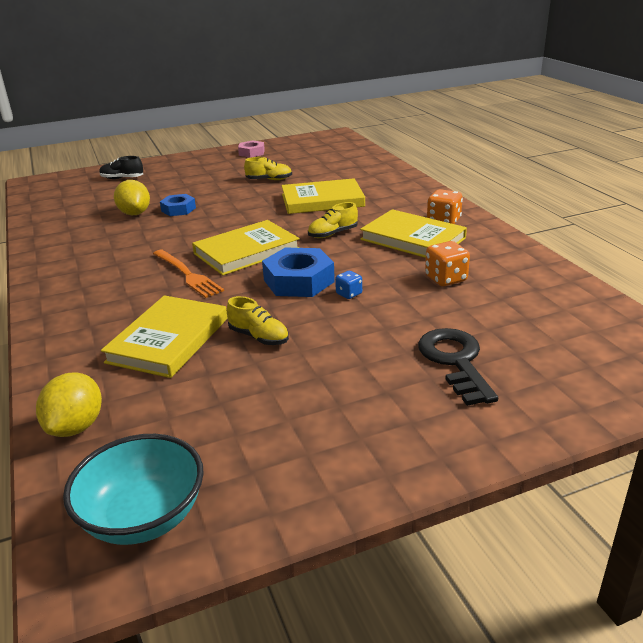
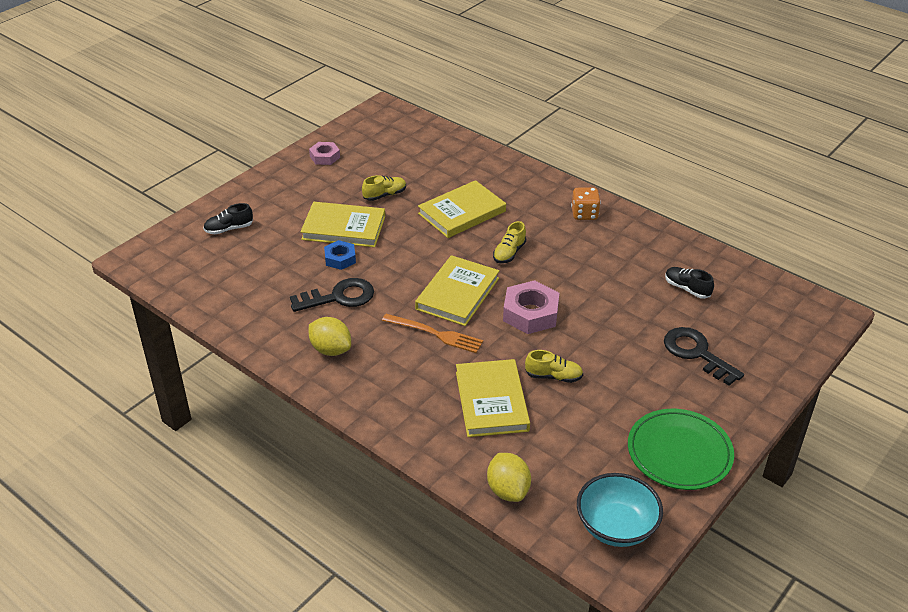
camera: 30 degrees left, 10 degrees up
(135, 213) = (303, 275): yellow lemon -> yellow lemon (331, 349)
(142, 232) = (339, 297): none -> black key
(299, 281) = (530, 313): blue nut -> pink nut
(322, 459) = (679, 453): none -> green plate
(349, 294) = (579, 315): blue dice -> none
(412, 239) = (577, 241): yellow book -> yellow book (343, 228)
(446, 279) = (634, 279): orange dice -> none
(502, 300) = (687, 289): none -> black shoe

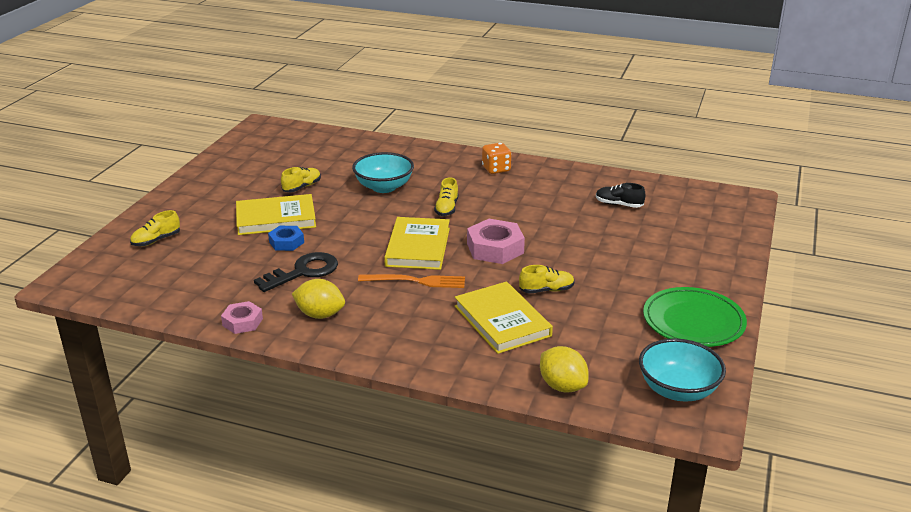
camera: 20 degrees left, 10 degrees down
(229, 229) = (156, 240): black shoe -> yellow shoe
(325, 157) = (224, 169): pink nut -> pink nut (242, 322)
(462, 212) = (384, 187): yellow book -> turquoise bowl
(696, 353) = (658, 247): black key -> none

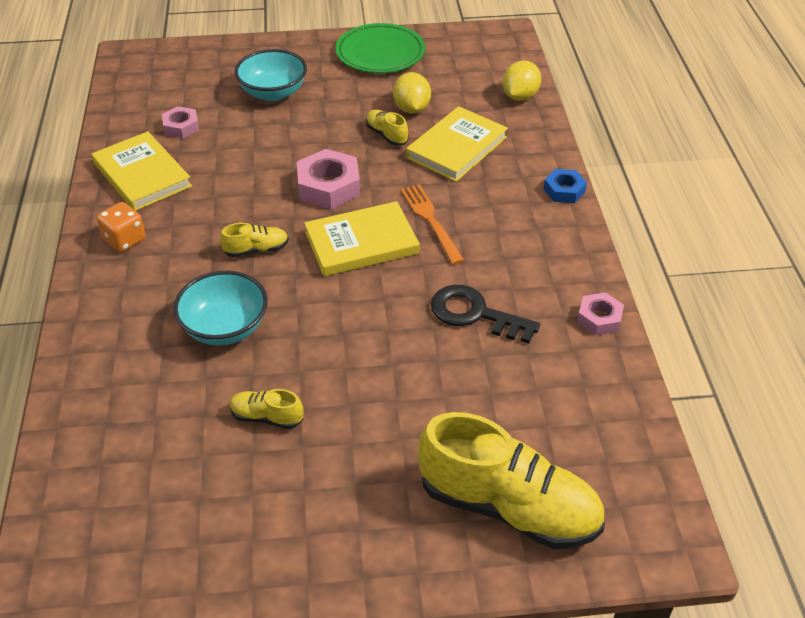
camera: 115 degrees left, 15 degrees up
(156, 240) = (508, 506): yellow shoe -> yellow shoe, size x2.29
(276, 218) = (371, 401): yellow book -> yellow book (142, 175)
(286, 242) = (423, 360): blue nut -> blue nut (564, 190)
(320, 315) = (540, 266): yellow lemon -> yellow lemon (411, 109)
(619, 204) = (181, 127): black shoe -> pink nut
(678, 390) = (478, 47): turquoise bowl -> turquoise bowl (273, 93)

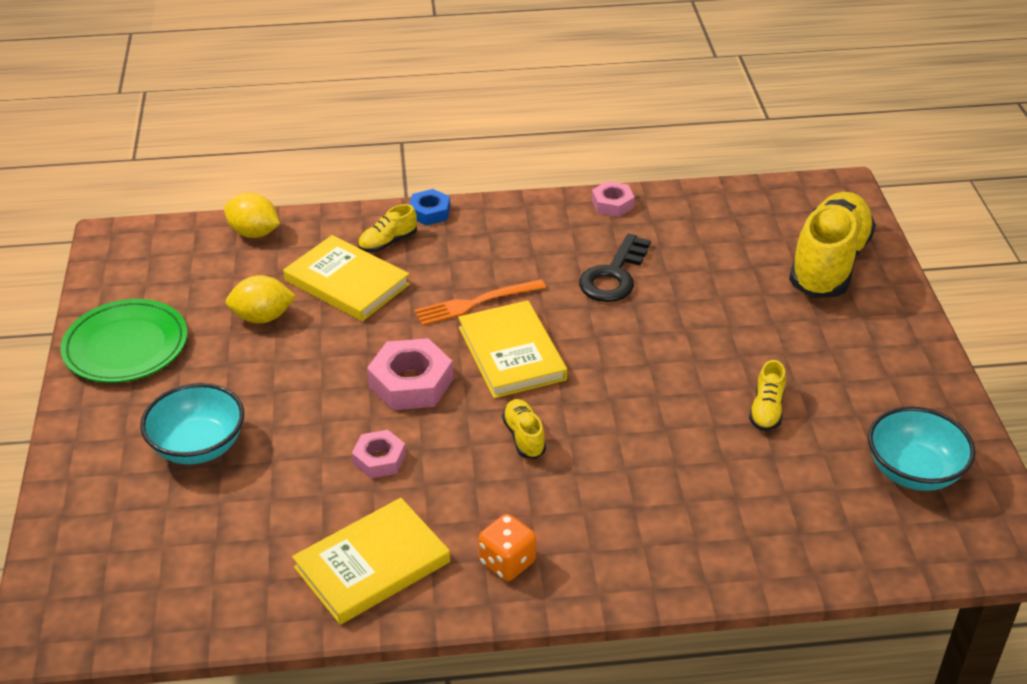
camera: 90 degrees left, 5 degrees down
(181, 127) = (264, 537): pink nut -> pink nut (379, 459)
(225, 327) = (651, 452): turquoise bowl -> turquoise bowl (913, 471)
(386, 135) = (314, 337): yellow shoe -> yellow shoe (388, 242)

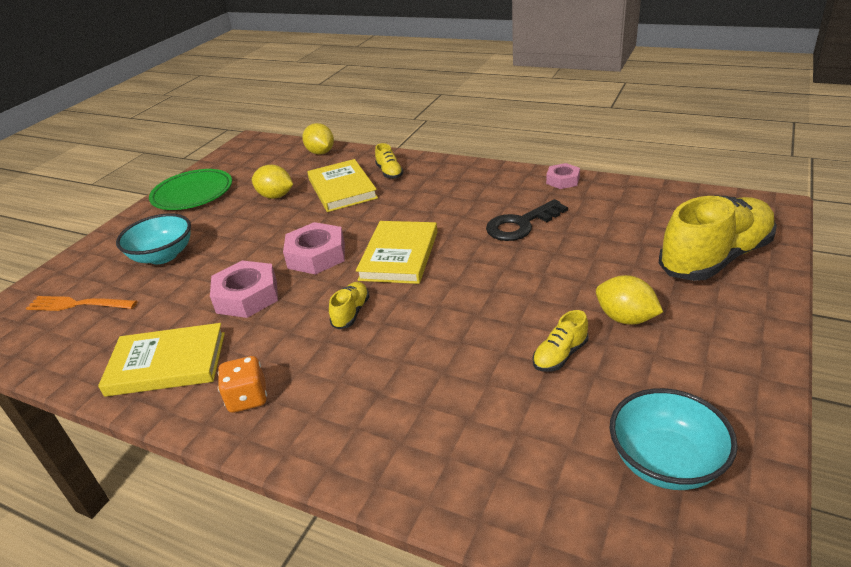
camera: 35 degrees right, 5 degrees down
(379, 459) = (247, 296): pink nut -> pink nut, size x1.66
(388, 242) = (389, 172): yellow shoe -> yellow shoe turned 105 degrees counterclockwise
(429, 212) = (432, 161): blue nut -> none
(475, 303) = (407, 218): orange fork -> orange fork (78, 304)
(795, 353) = (625, 318): none -> yellow lemon

